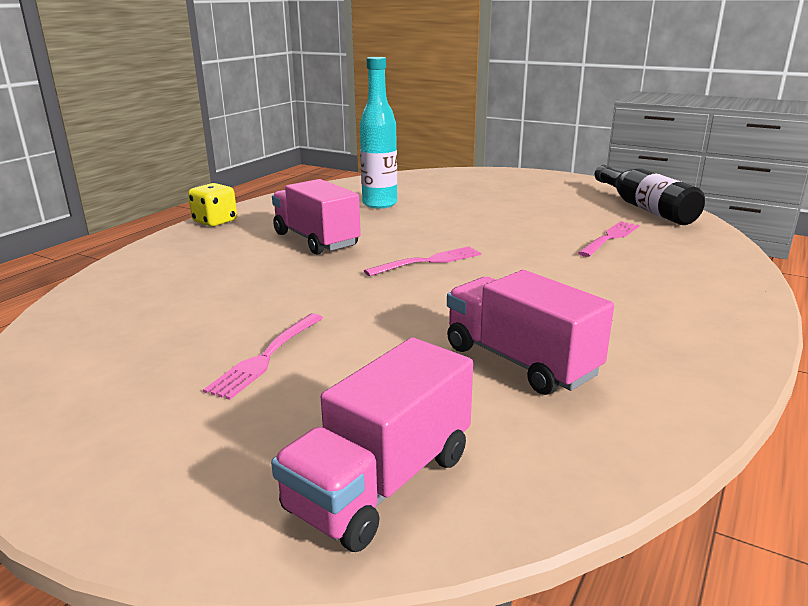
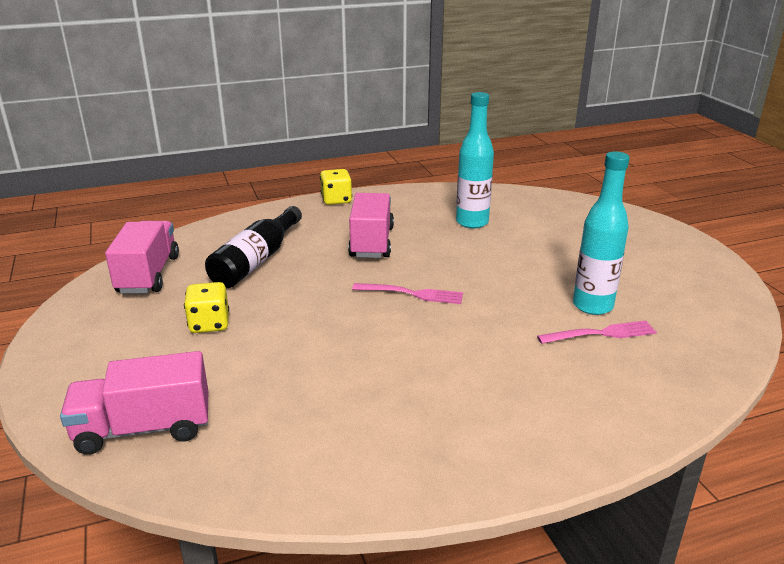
camera: 40 degrees right, 5 degrees up
(266, 357) = (209, 324): pink fork -> yellow dice
(520, 361) = (328, 401): pink truck -> pink truck (148, 275)
(571, 225) = (592, 306): none -> turquoise bottle
(645, 208) = (709, 316): black bottle -> black bottle (256, 260)

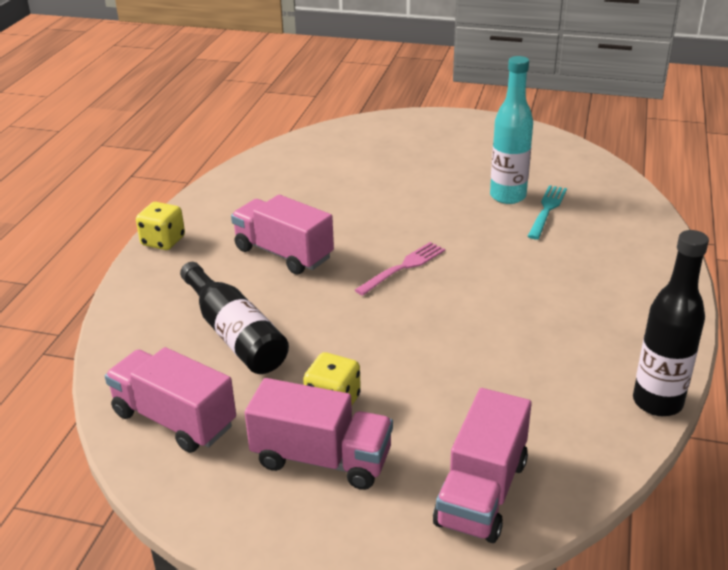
camera: 55 degrees left, 5 degrees up
(141, 342) = (321, 459): none -> pink truck
(345, 500) = (657, 402): none -> black bottle
(472, 222) = (313, 189): turquoise bottle -> none
(601, 334) = (547, 210): pink fork -> turquoise fork

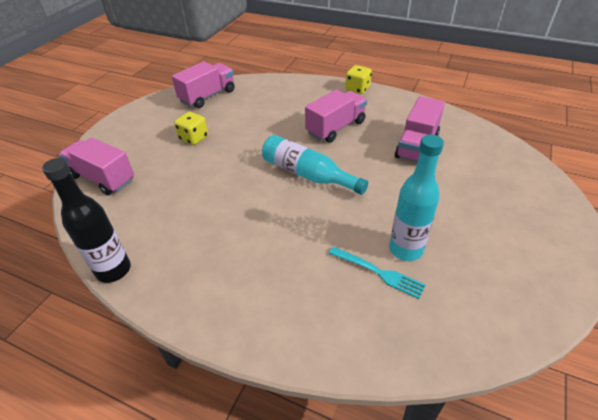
camera: 100 degrees right, 10 degrees up
(235, 334) = (262, 111): black bottle -> none
(321, 459) = (158, 133): pink truck -> pink truck (417, 146)
(403, 267) = (307, 174): pink fork -> turquoise bottle

